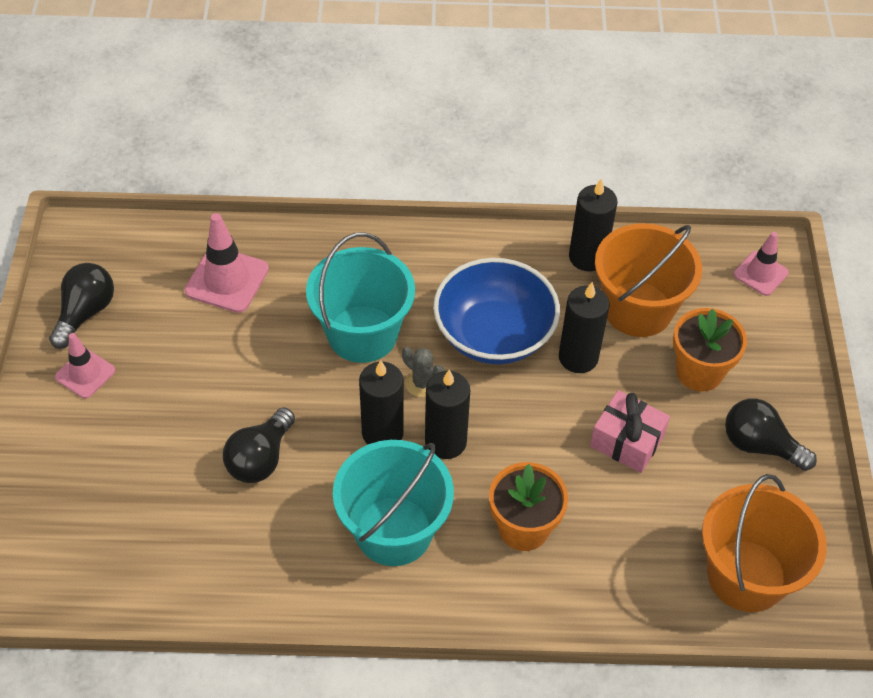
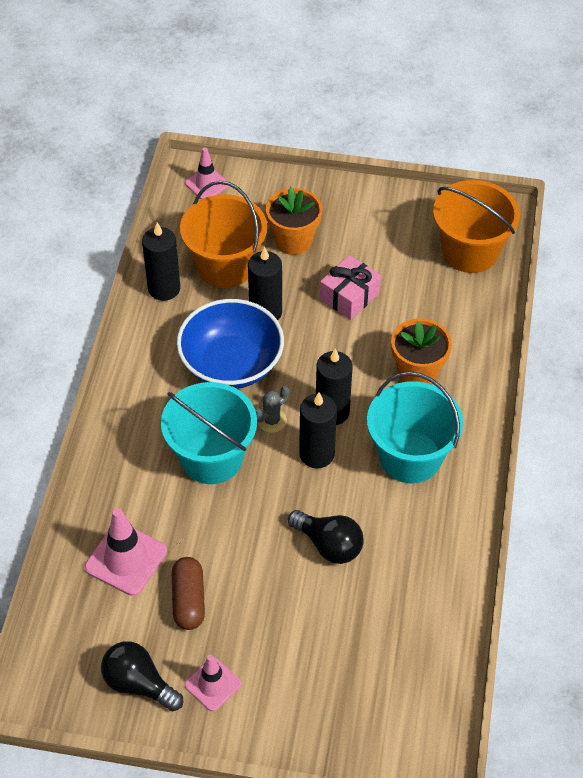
camera: 80 degrees left, 0 degrees up
(182, 339) = (189, 600): none -> brown capsule
(759, 445) = (365, 220): black light bulb -> none

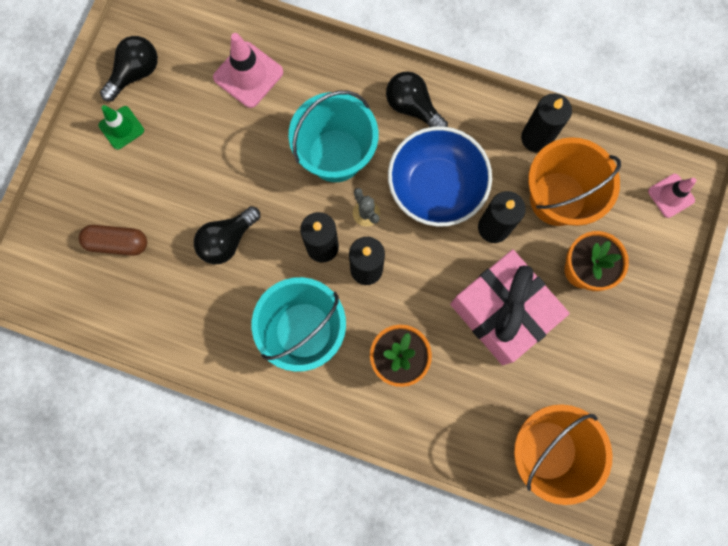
camera: 100 degrees right, 25 degrees up
(145, 395) = (413, 107): none -> black light bulb
(189, 600) = (200, 119): brown capsule -> brown capsule (117, 243)
(213, 684) = (121, 128): pink traffic cone -> green traffic cone
(349, 296) = (502, 312): pink gift -> pink gift, size x1.75

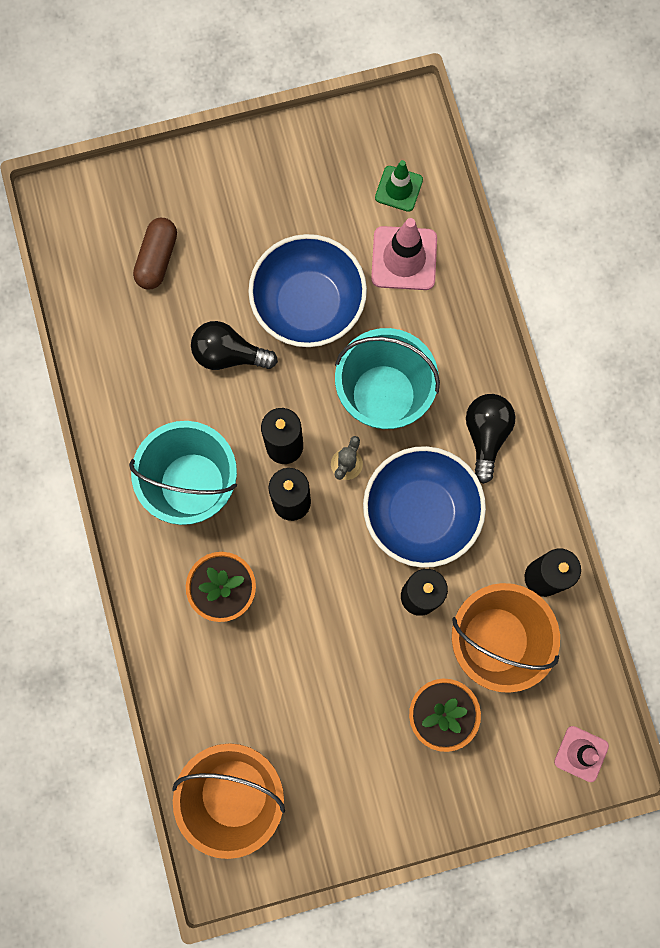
camera: 55 degrees right, 0 degrees up
(117, 243) = (157, 259): brown capsule -> brown capsule turned 45 degrees clockwise
(121, 128) = (268, 182): green traffic cone -> green traffic cone (398, 189)
(135, 73) = (329, 156): black light bulb -> none
(232, 161) = (308, 304): none -> blue bowl
(502, 312) = (341, 661): pink gift -> none

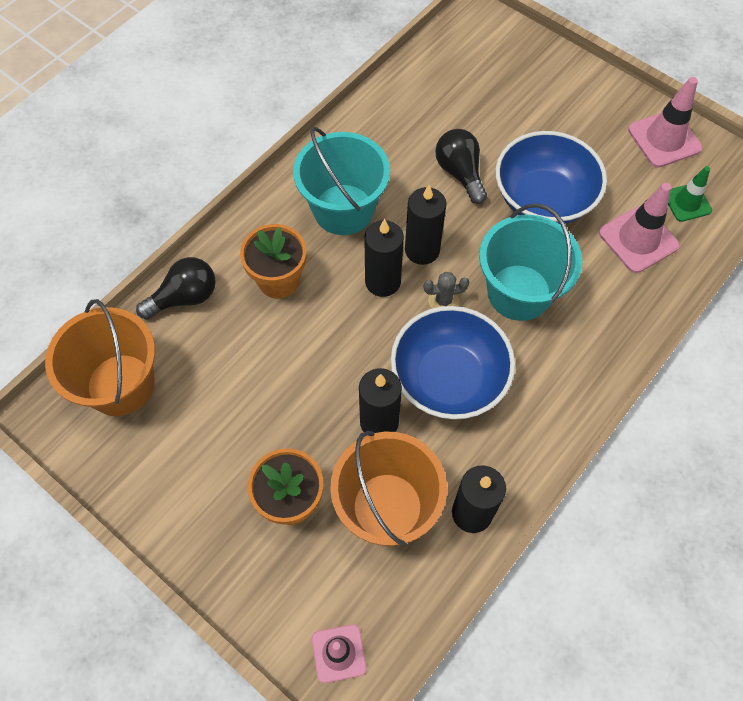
camera: 55 degrees right, 15 degrees down
(157, 259) = (489, 90): brown capsule -> none
(323, 152) = (664, 139): none -> pink traffic cone
(486, 435) = (553, 388): black light bulb -> black light bulb (185, 297)

